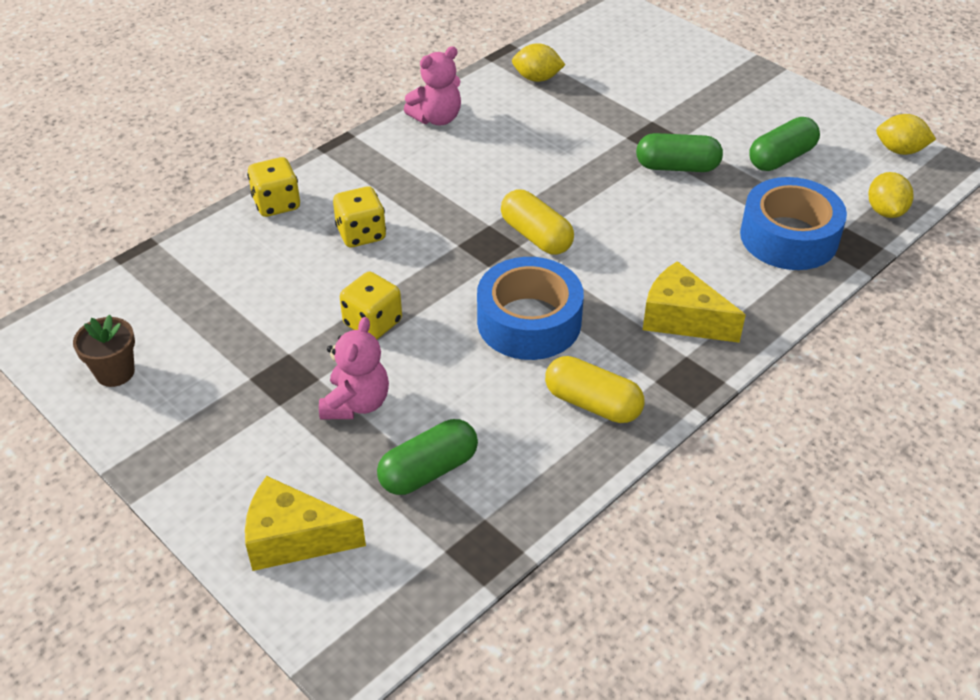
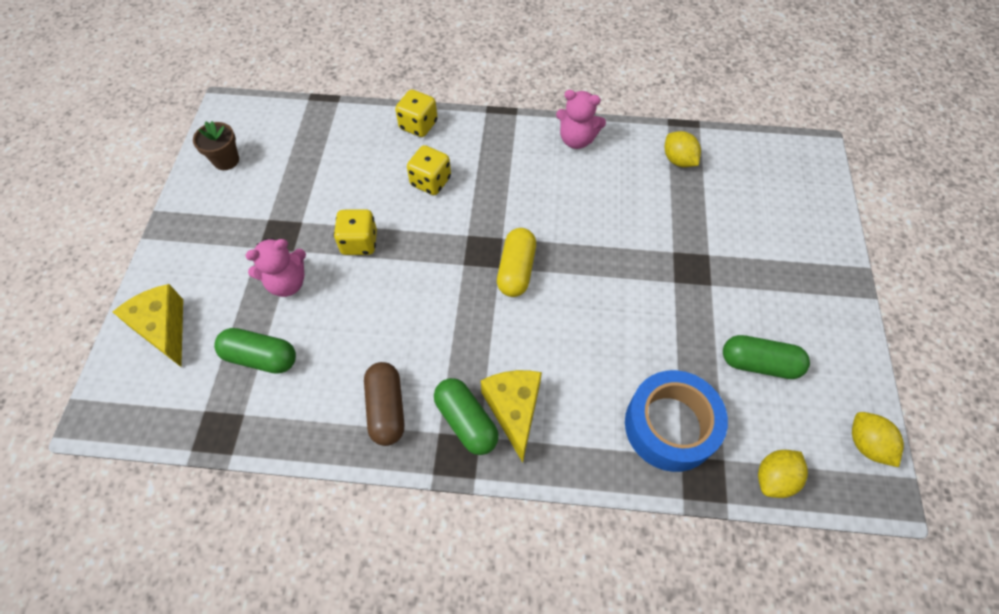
camera: 50 degrees right, 15 degrees up
(529, 321) = (431, 322): blue tape -> none
(593, 403) = (386, 409): yellow capsule -> brown capsule
(677, 167) = (673, 303): green capsule -> green capsule (466, 421)

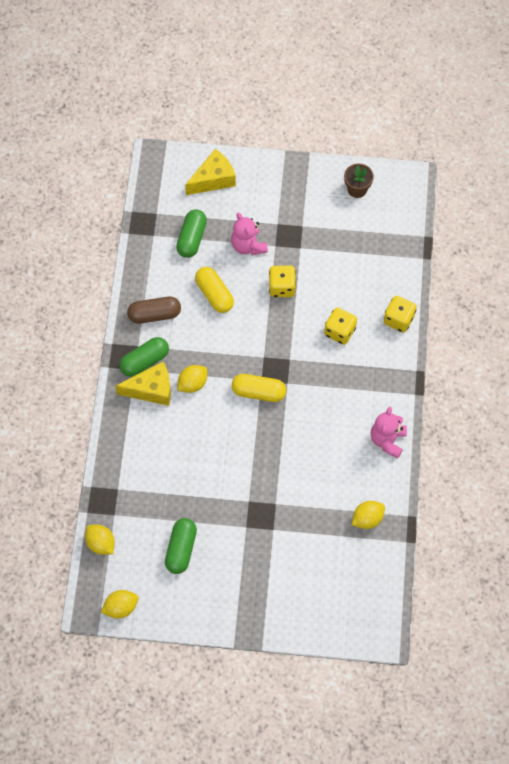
camera: 90 degrees right, 5 degrees up
(361, 325) = (214, 294): none -> yellow capsule
(504, 352) = (192, 384): none -> yellow lemon
(670, 426) = (138, 484): blue tape -> none

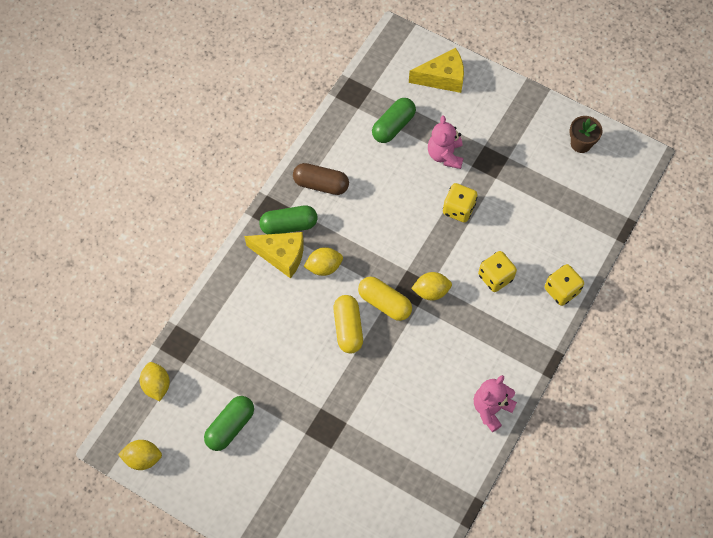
camera: 25 degrees right, 0 degrees up
(214, 294) = (388, 189): yellow capsule -> yellow capsule (348, 328)
(367, 519) = (431, 481): yellow lemon -> yellow lemon (431, 291)

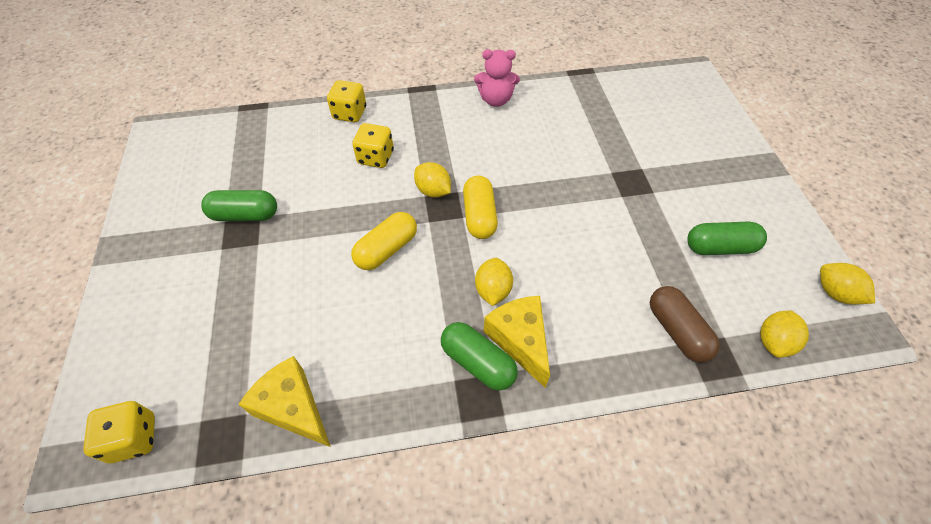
camera: 130 degrees left, 10 degrees down
(321, 184) = (395, 370): brown capsule -> brown capsule (677, 331)
(324, 267) = (493, 290): yellow lemon -> yellow lemon turned 60 degrees clockwise
(348, 328) = (533, 226): yellow capsule -> yellow capsule (387, 249)
(393, 126) = (250, 352): green capsule -> green capsule (245, 215)
(442, 78) = (135, 348): yellow cheese -> yellow cheese (293, 408)
(445, 155) = (259, 274): pink teddy bear -> none
(458, 209) = (323, 223): yellow dice -> yellow dice (134, 438)
(581, 143) = (168, 177): brown flower pot -> none

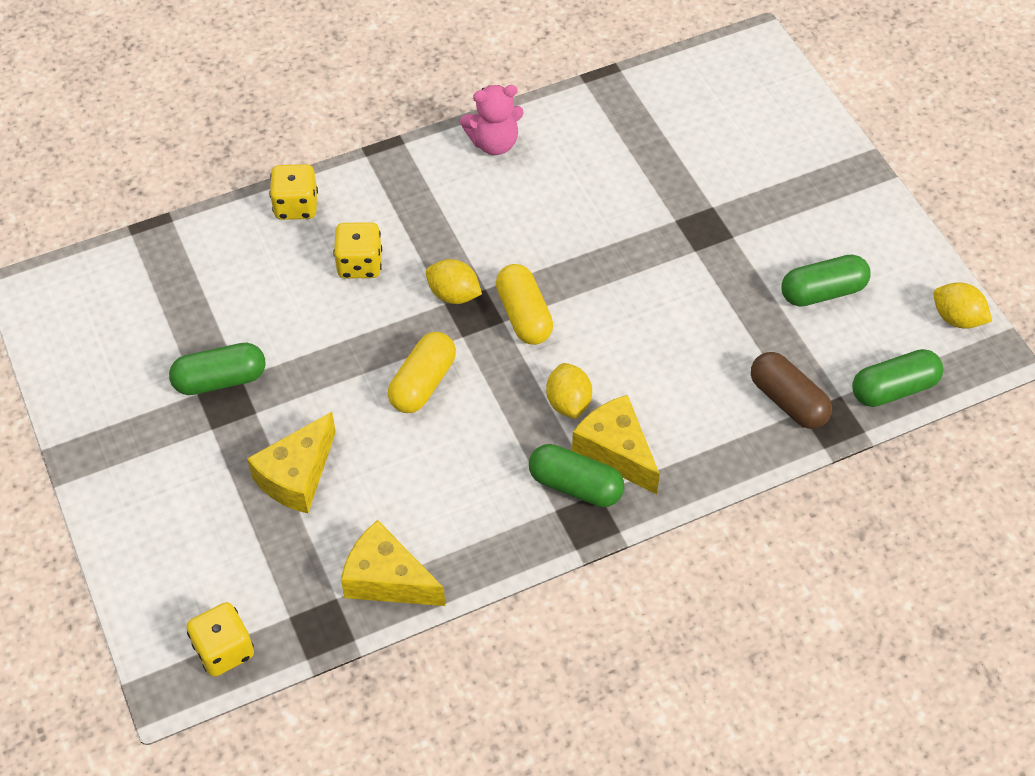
camera: 15 degrees left, 0 degrees up
(263, 300) = (297, 476): none -> yellow cheese
(773, 342) = (894, 389): yellow lemon -> green capsule

